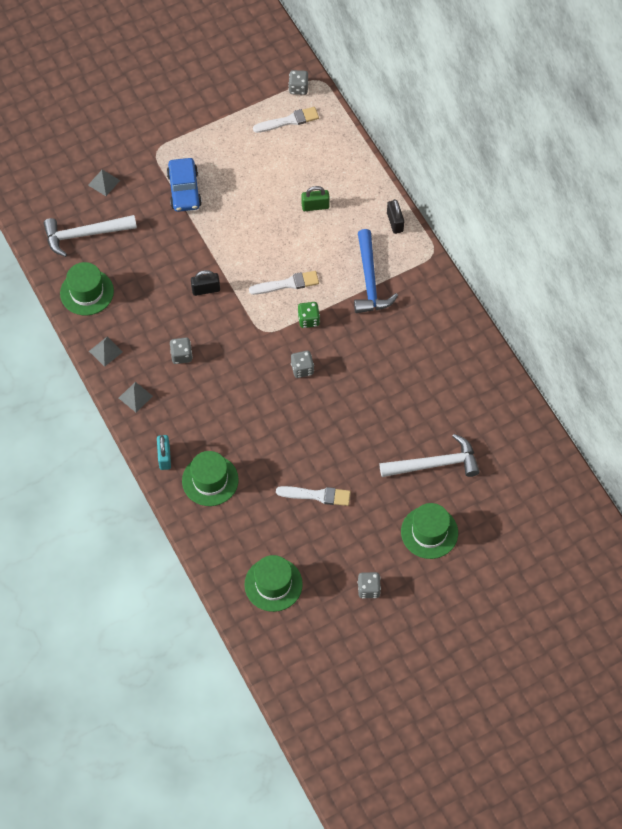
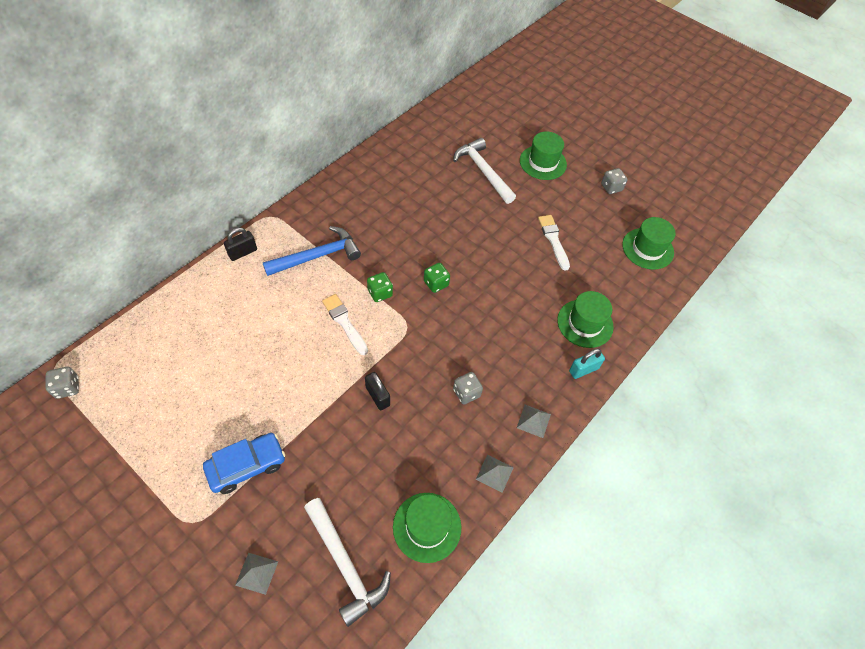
camera: 115 degrees left, 5 degrees down
(288, 121) = (120, 383): white brush -> none
(302, 369) = (436, 283): grey dice -> green dice
(315, 206) = (239, 324): green padlock -> none

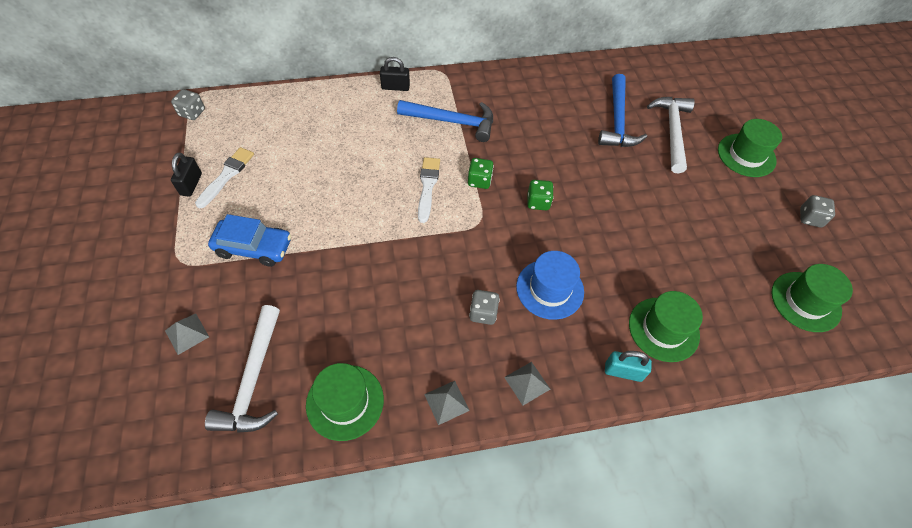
camera: 40 degrees right, 0 degrees up
(377, 396) = (402, 263): black padlock -> black padlock (191, 184)
(440, 184) = (617, 121): none -> blue hammer
(495, 344) = (550, 289): none -> blue hat
(553, 240) = (696, 231): white brush -> white brush (226, 175)

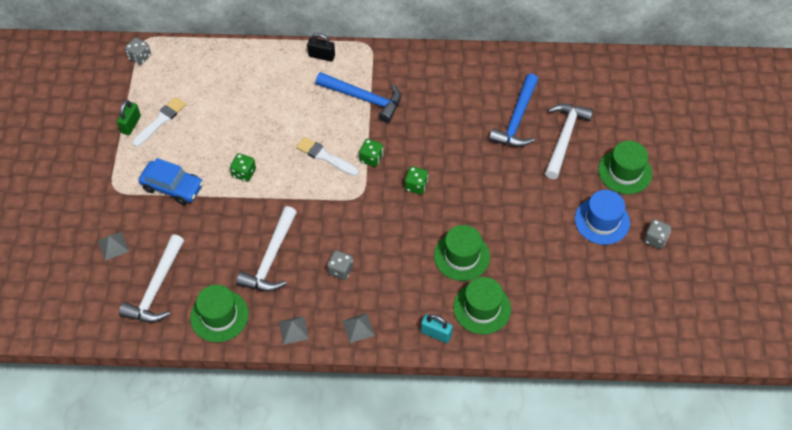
camera: 15 degrees right, 0 degrees up
(191, 184) = (131, 124): black padlock -> green padlock
(338, 218) = (244, 173): none -> green dice
(394, 314) = (271, 258): none -> white hammer
(427, 186) = (325, 157): white brush -> white brush turned 75 degrees counterclockwise
(550, 289) = (400, 260): blue hat -> blue hat (602, 221)
(805, 301) = (613, 308): green hat -> green hat (462, 256)

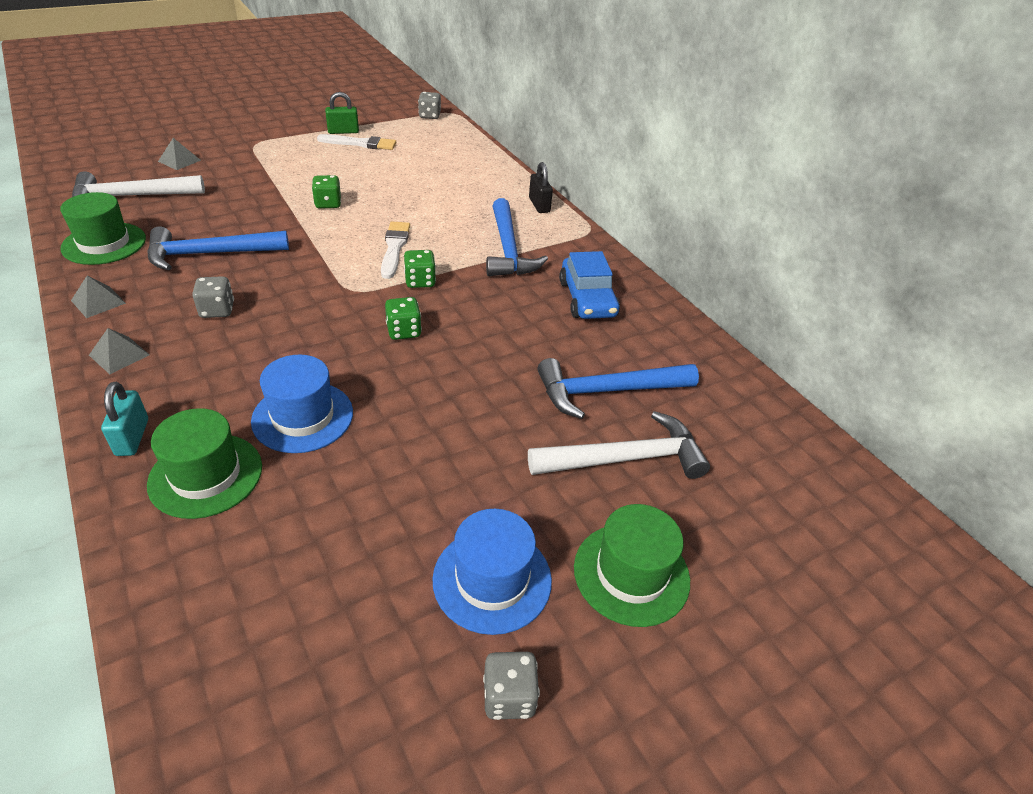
camera: 55 degrees right, 15 degrees down
(172, 187) = (279, 170): blue car -> blue car (587, 299)
(271, 258) = (210, 254): white hammer -> blue hammer
(462, 256) = (303, 417): green hat -> blue hat

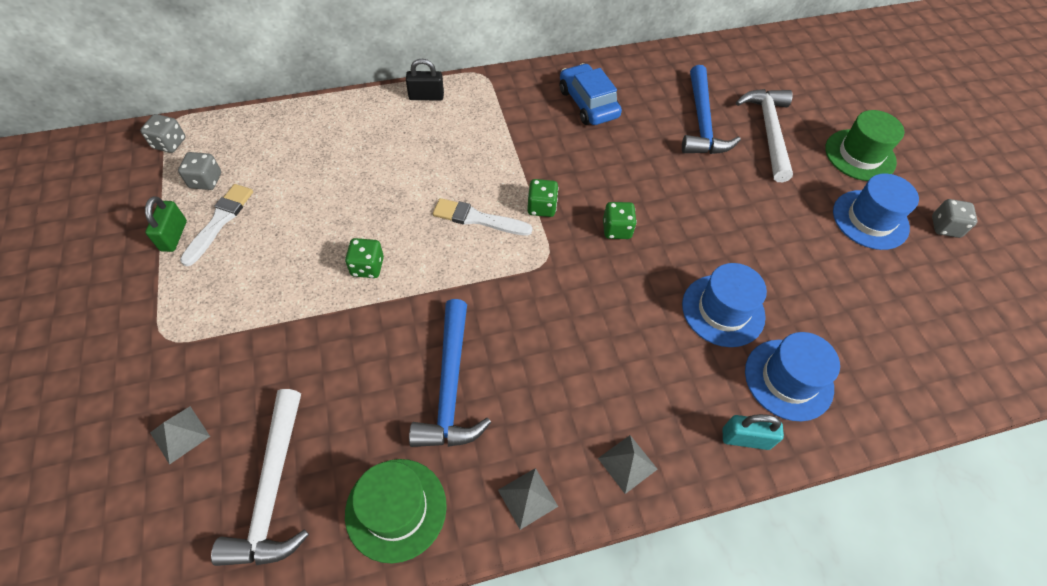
camera: 75 degrees left, 15 degrees up
(206, 475) = (788, 379): green hat -> blue hat
(217, 310) = (563, 376): grey dice -> grey dice (206, 181)
(508, 249) = (501, 135): blue hammer -> none
(587, 299) = (588, 103): blue car -> blue car turned 120 degrees counterclockwise

